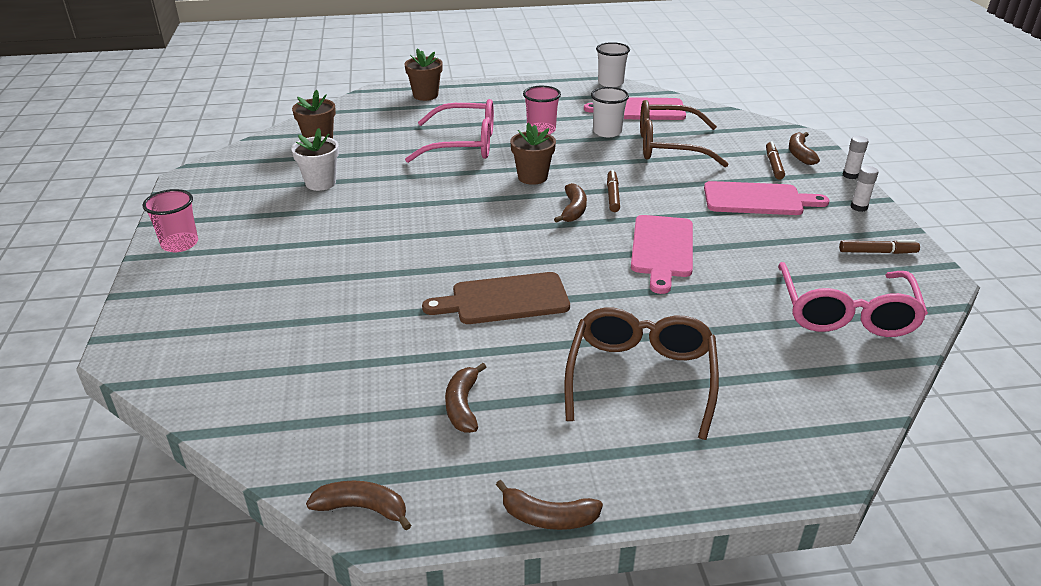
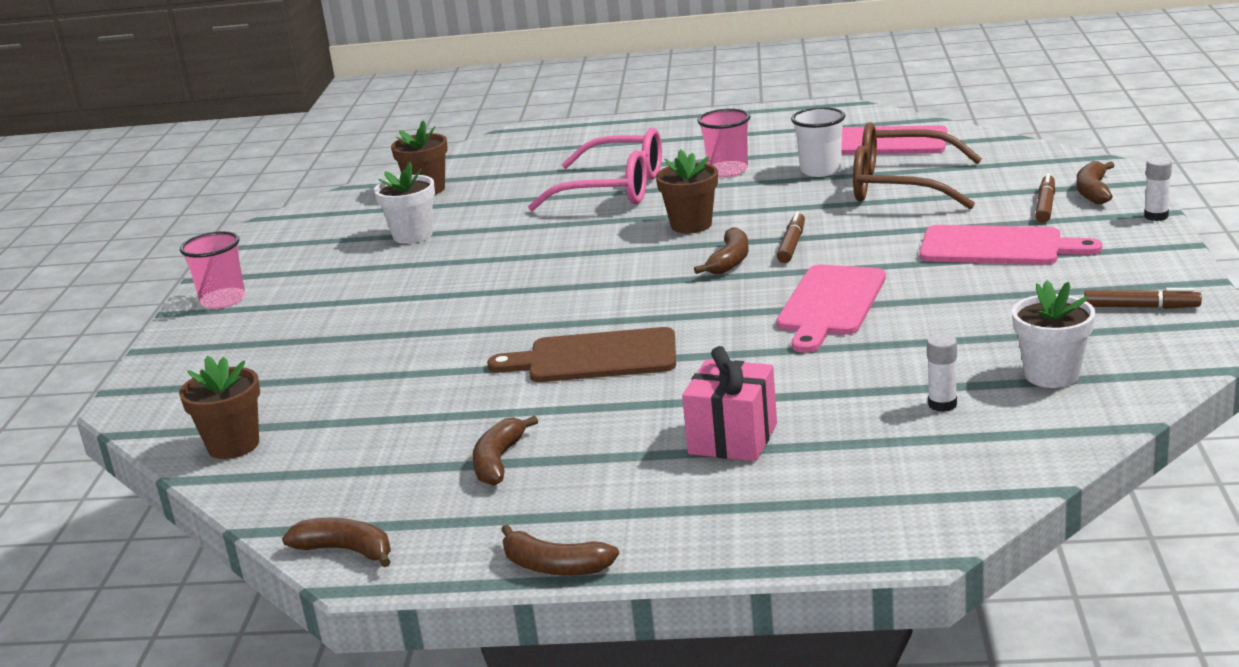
camera: 15 degrees right, 10 degrees down
(425, 95) = (586, 133): brown flower pot -> brown flower pot (233, 445)
(610, 83) = (855, 110): white cup -> none
(641, 378) = (733, 439): brown glasses -> pink gift
(845, 313) = (1051, 375): pink glasses -> white flower pot
(859, 207) = (1145, 254): white glue stick -> white glue stick (942, 404)

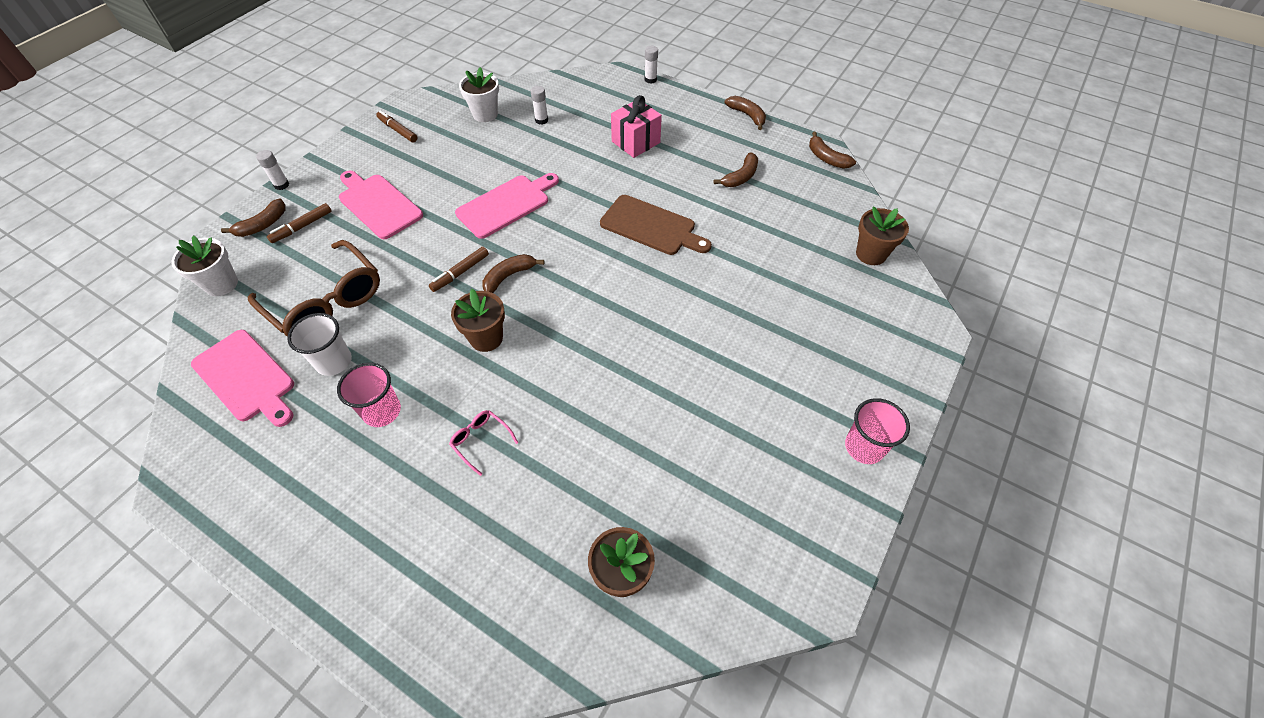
camera: 155 degrees left, 30 degrees up
(412, 235) = (679, 468): white flower pot -> white flower pot (221, 284)
(614, 189) = (481, 441): pink glasses -> pink glasses, size x0.43
(834, 555) = (650, 79): none -> white glue stick

